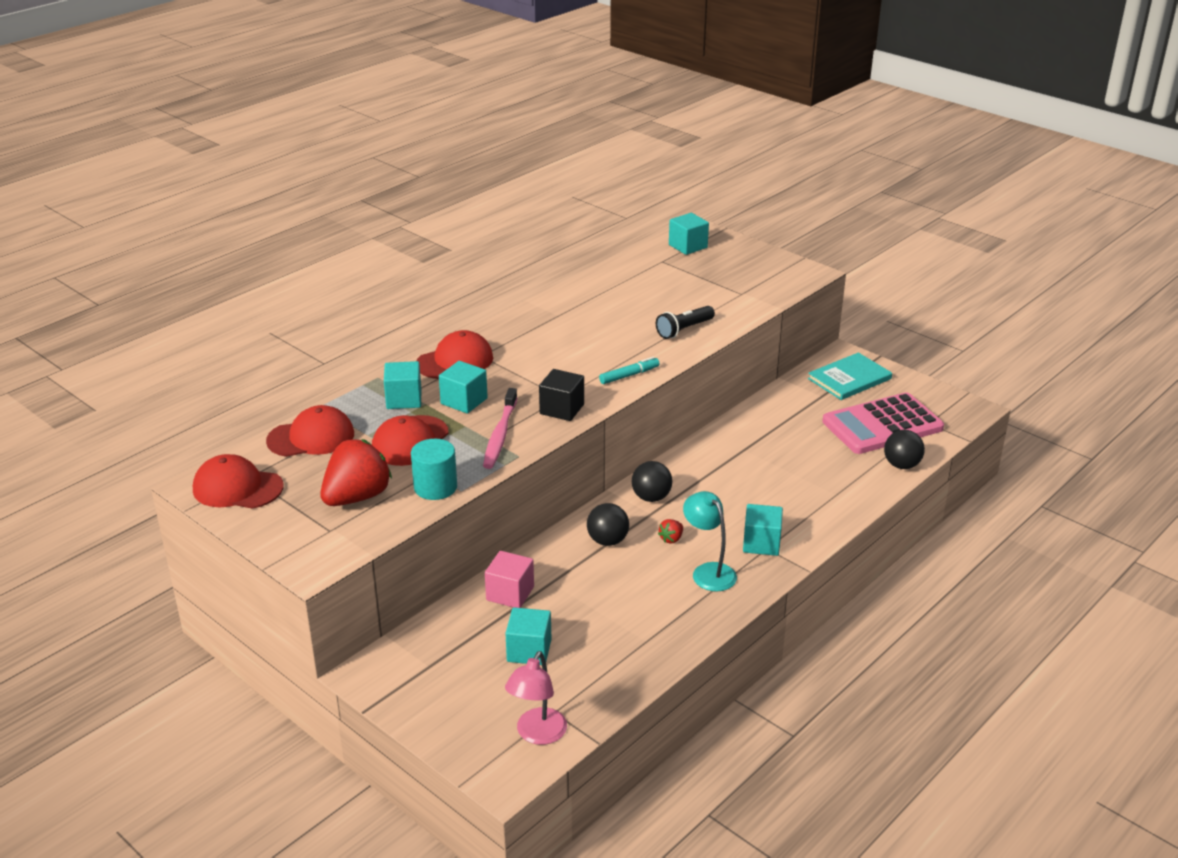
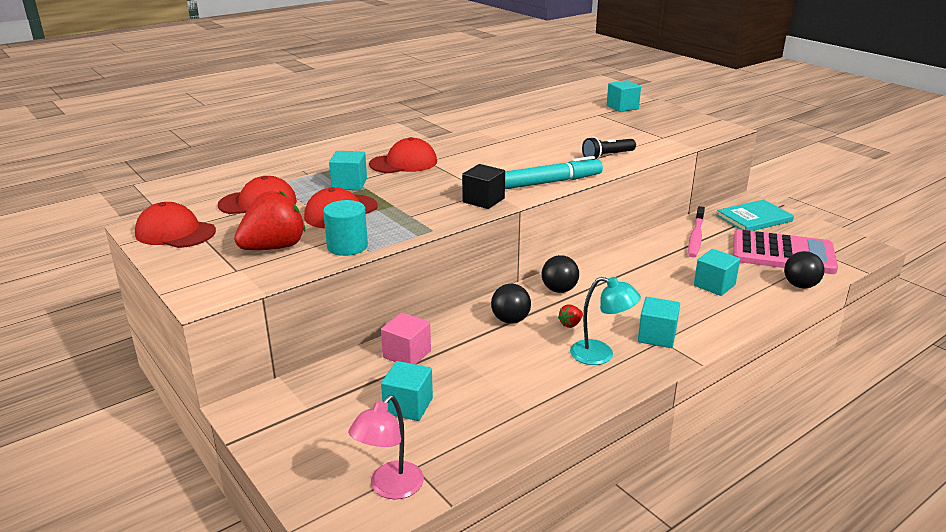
camera: 10 degrees right, 5 degrees down
(464, 401) = (400, 189): turquoise cube -> turquoise cube (714, 285)
(500, 435) = (421, 214): pink toothbrush -> pink toothbrush (695, 237)
(629, 375) = (551, 182): turquoise marker -> turquoise marker, size x1.83
(708, 571) = (601, 355): turquoise lamp -> turquoise lamp turned 135 degrees clockwise
(882, 425) = (783, 254): pink calculator -> pink calculator turned 150 degrees counterclockwise

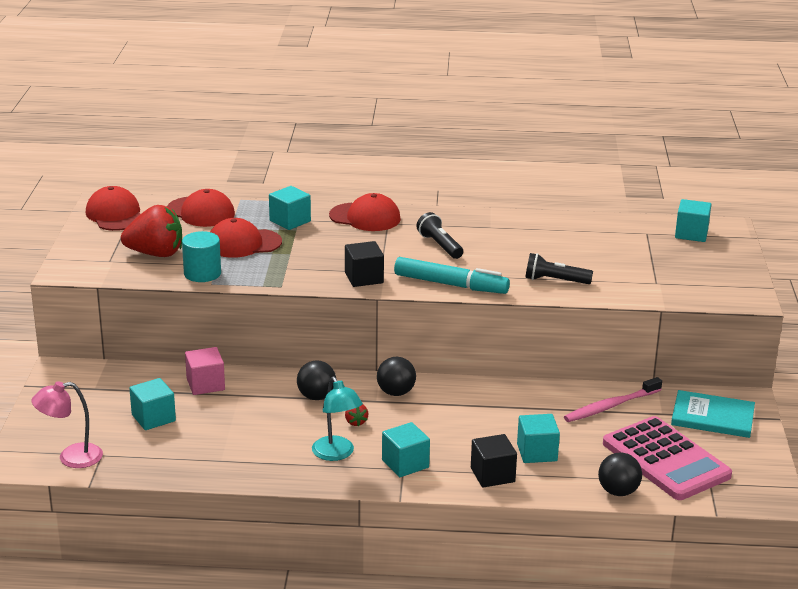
camera: 40 degrees right, 0 degrees up
(493, 162) = (440, 246): none -> black flashlight
(570, 324) = (355, 422): red strawberry -> red strawberry turned 105 degrees counterclockwise
(719, 314) = (492, 475): none -> black cube

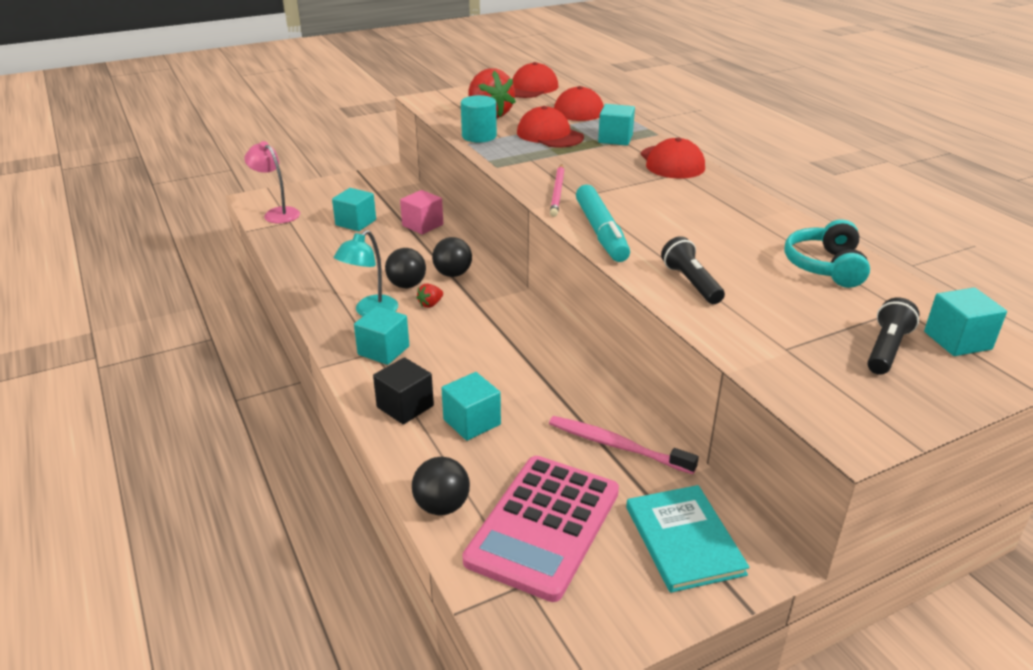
camera: 60 degrees right, 5 degrees up
(364, 278) = (557, 192): black cube -> pink pencil
(396, 392) = (500, 308): black ball -> black ball (407, 285)
(440, 246) = (672, 206): black flashlight -> black flashlight (886, 349)
(578, 232) = (825, 266): none -> turquoise headphones

